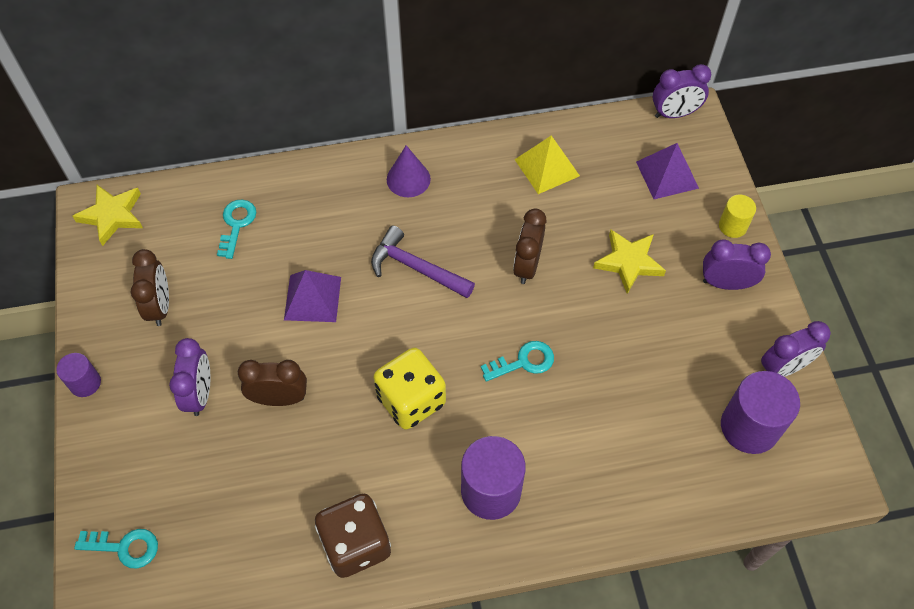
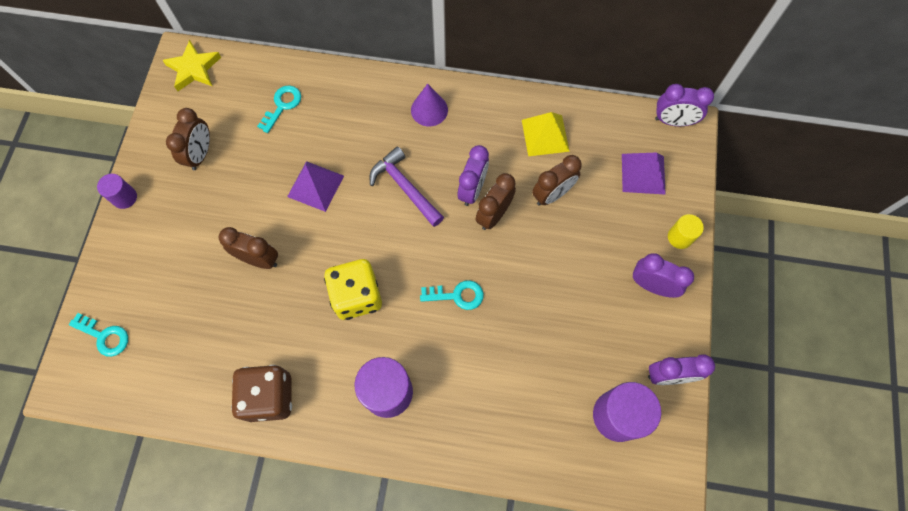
camera: 20 degrees right, 10 degrees up
(200, 394) = (203, 235): purple clock -> purple clock (472, 190)
(581, 225) = (552, 194): none -> brown clock
(628, 262) = (578, 240): yellow star -> none

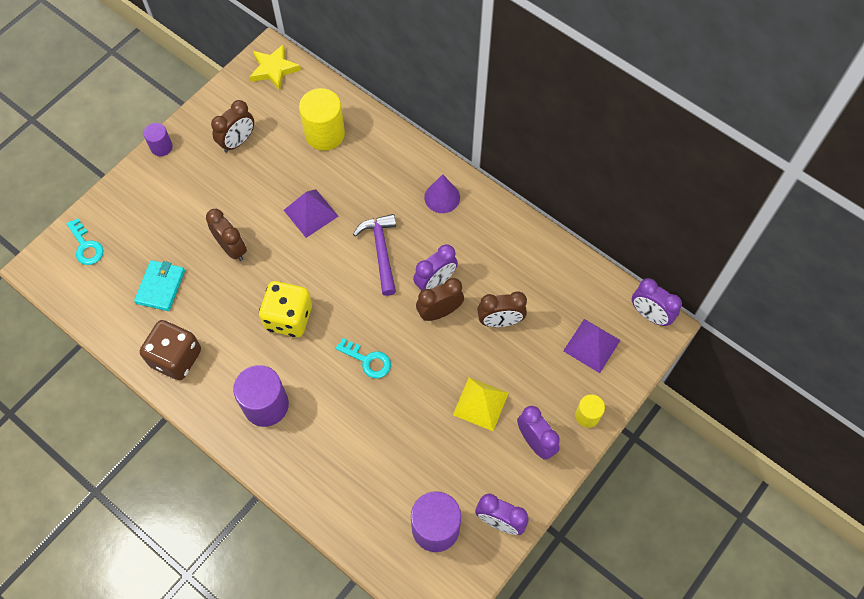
camera: 30 degrees right, 5 degrees down
(209, 335) = (160, 286): none -> turquoise wallet
(282, 105) = (325, 134): turquoise key -> yellow cylinder
(545, 135) = (527, 268): yellow pyramid -> yellow pyramid (480, 403)

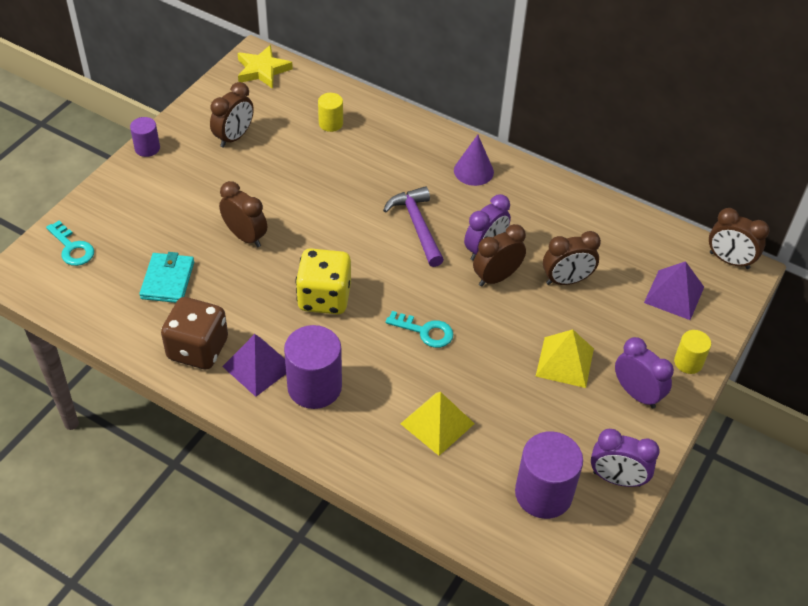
camera: 10 degrees left, 15 degrees down
(311, 213) = (330, 196): purple pyramid -> purple pyramid (258, 367)
(325, 134) = (331, 123): yellow cylinder -> yellow cylinder, size x0.55
(361, 451) = (437, 423): none -> yellow pyramid
(650, 315) = (729, 260): purple clock -> brown clock

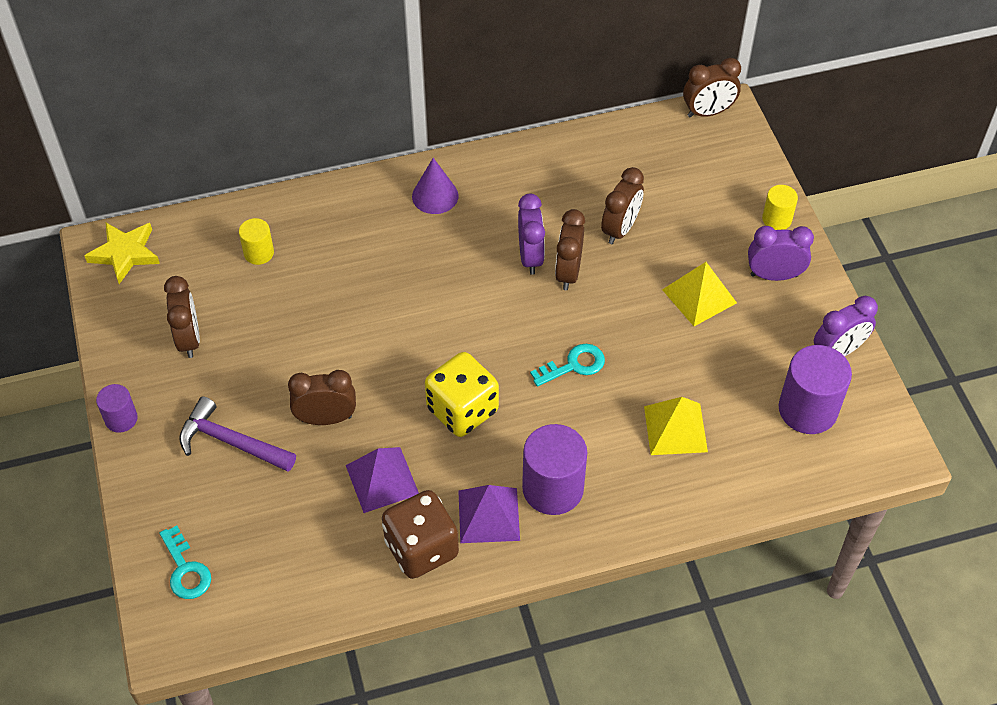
camera: 45 degrees left, 5 degrees up
(72, 248) = (186, 570): turquoise key -> turquoise key turned 60 degrees clockwise
(167, 280) = (313, 517): turquoise wallet -> none
(417, 226) = (453, 283): purple hammer -> purple hammer (231, 442)
(674, 294) = (705, 173): purple pyramid -> purple pyramid (382, 479)

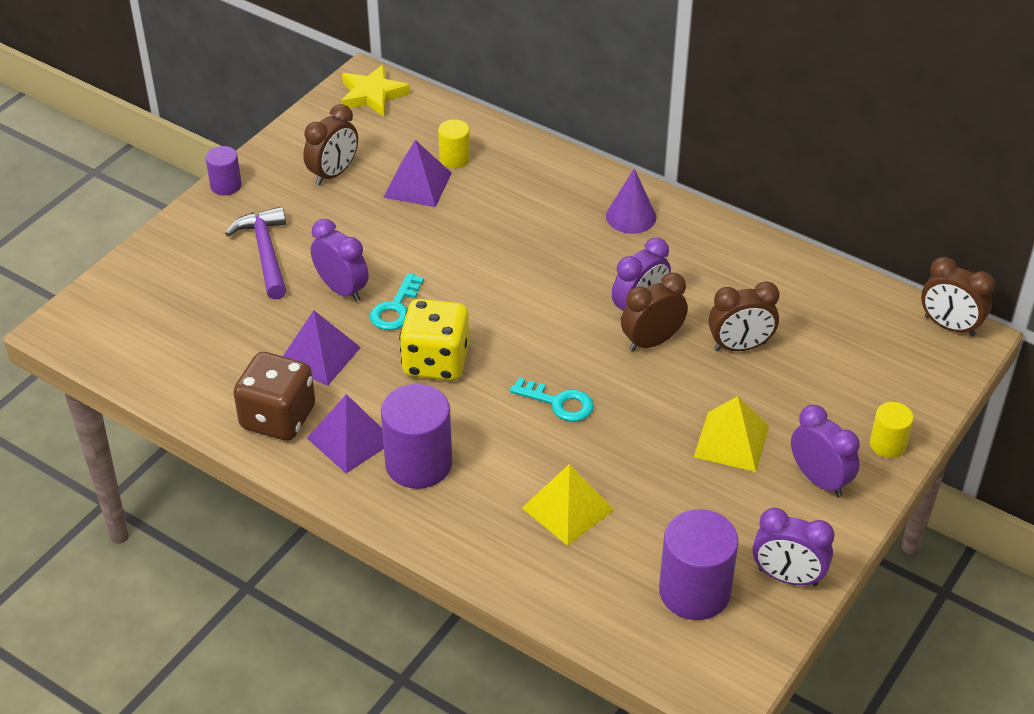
camera: 50 degrees right, 10 degrees down
(186, 570) = (130, 300): turquoise key -> turquoise key (395, 308)
(262, 295) = (417, 185): none -> purple pyramid
(326, 418) = (342, 289): brown clock -> purple clock

